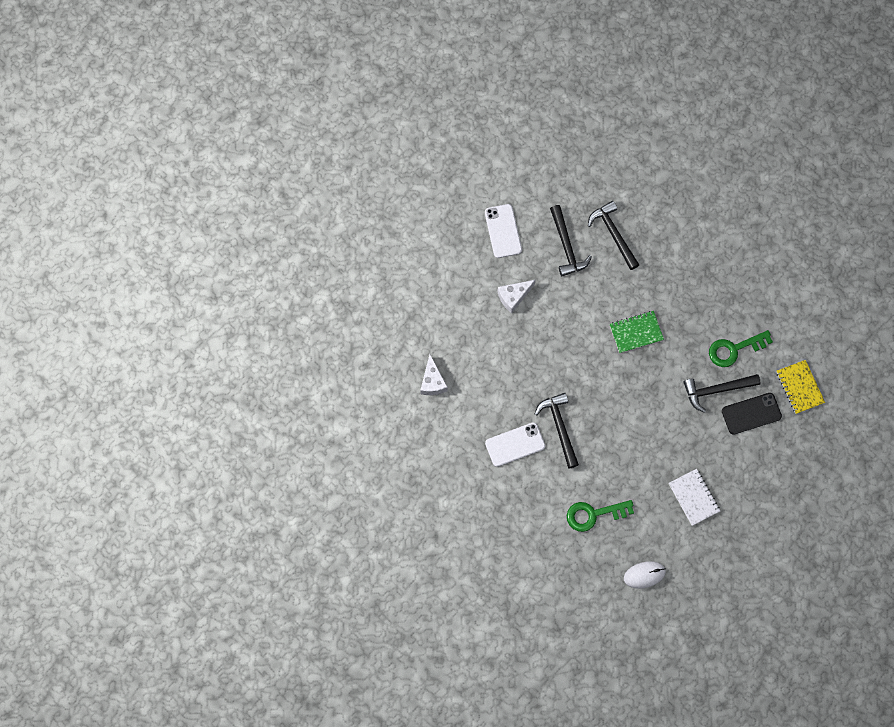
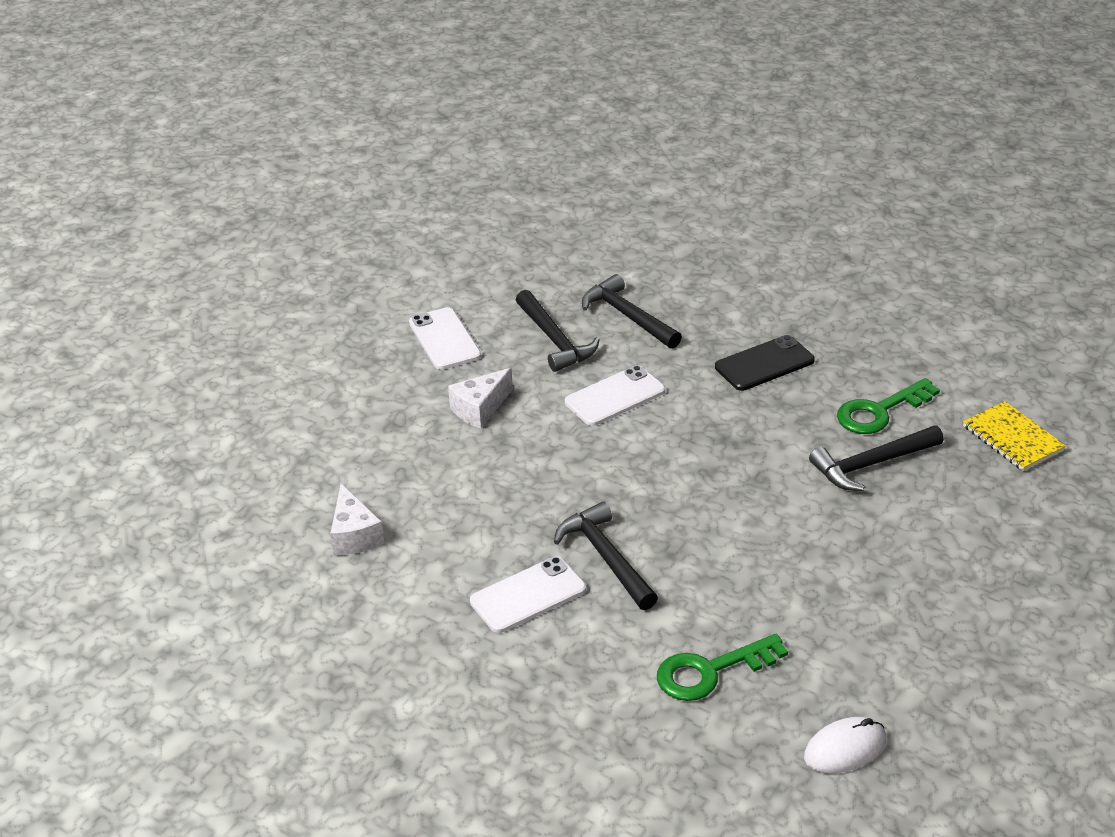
camera: 10 degrees left, 35 degrees down
(590, 303) = (615, 396): none -> white phone
(636, 332) = (704, 418): green notebook -> none
(693, 497) = (893, 613): white notebook -> none
(751, 413) = (945, 483): black phone -> black phone (764, 364)

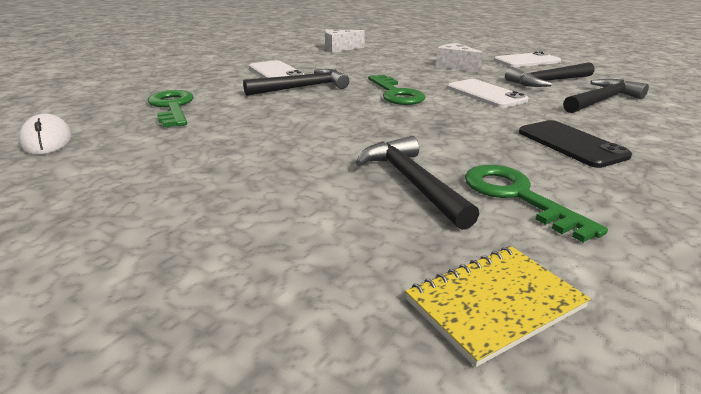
camera: 90 degrees right, 10 degrees down
(624, 469) = (396, 94): none -> green key

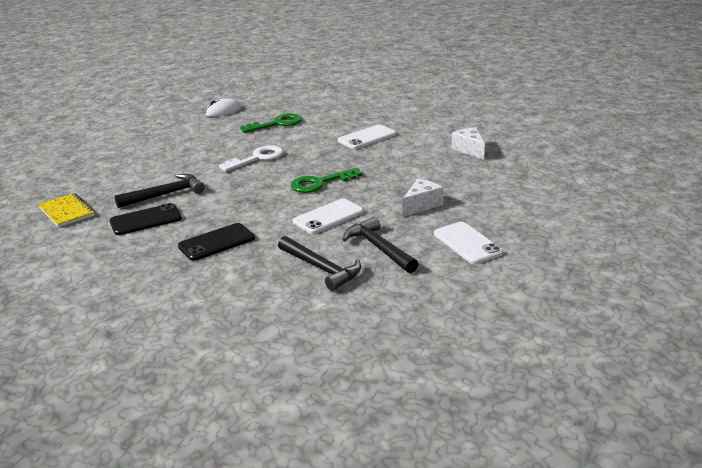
camera: 85 degrees right, 0 degrees up
(297, 120) = (257, 158): none -> white key
(302, 87) = (328, 151): black hammer -> none
(516, 196) = (146, 220): green key -> black phone

